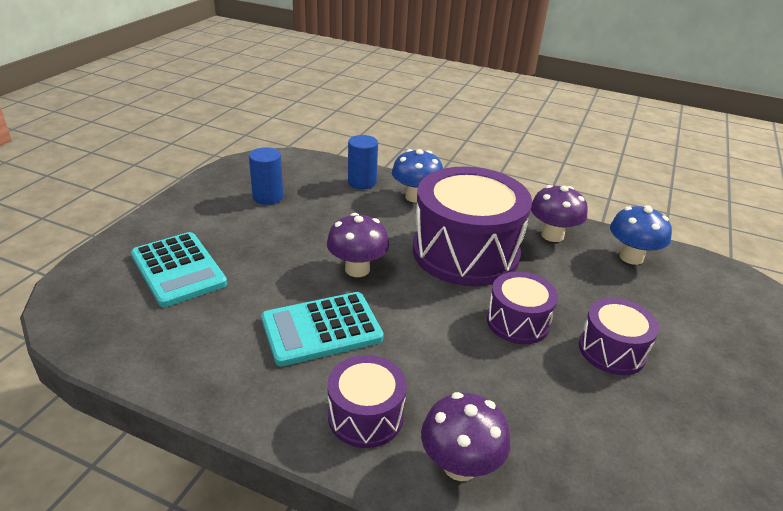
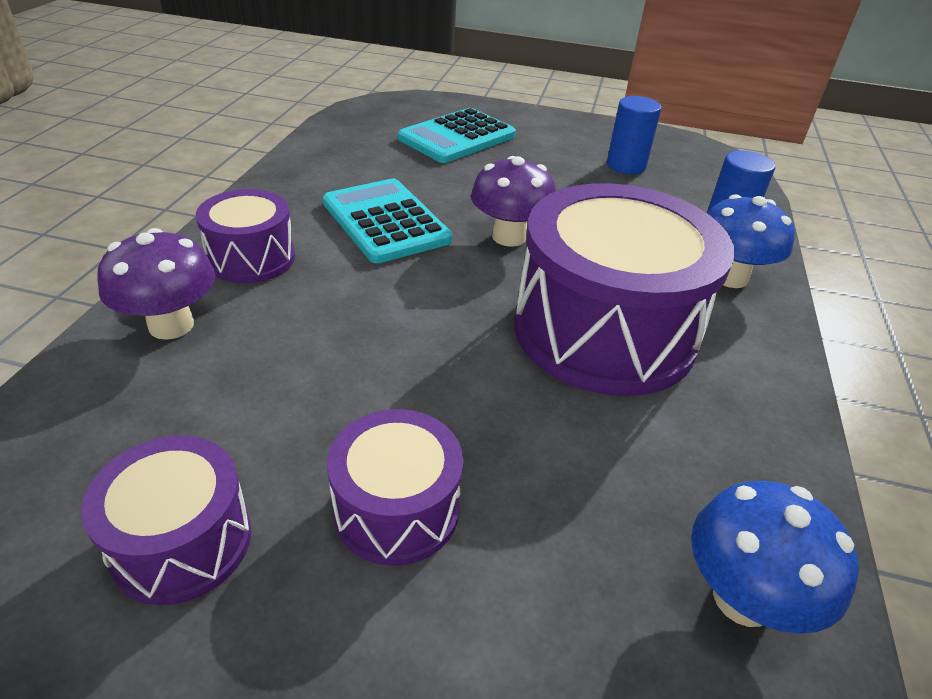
camera: 80 degrees right, 5 degrees up
(517, 322) = (443, 386): purple drum -> purple drum (182, 542)
(552, 235) = (736, 450): purple mushroom -> none

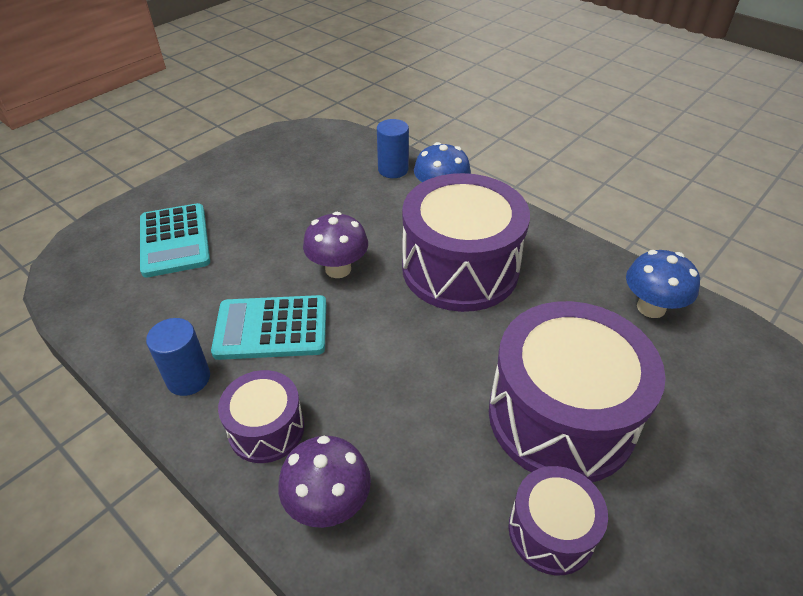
camera: 60 degrees left, 5 degrees up
(396, 509) = (561, 416): purple drum -> purple drum, size x1.96
(626, 165) = (291, 174): blue cylinder -> blue cylinder (188, 378)

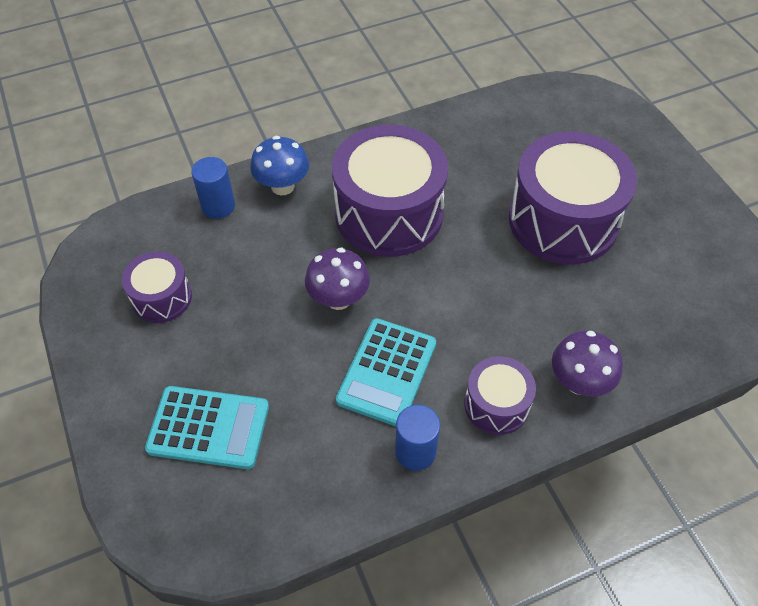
camera: 65 degrees left, 10 degrees up
(551, 531) = (643, 266): purple drum -> purple drum (162, 297)
(651, 307) = (493, 123): blue mushroom -> none

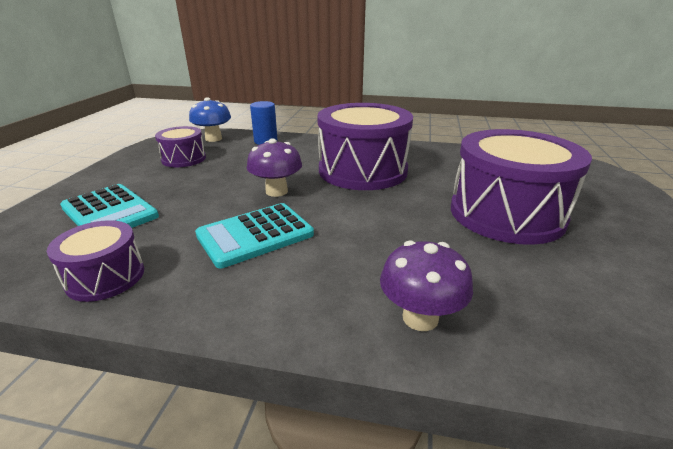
camera: 35 degrees right, 25 degrees down
(282, 186) = (311, 144): blue mushroom -> blue mushroom (213, 139)
(415, 451) = (206, 289): blue cylinder -> none
(496, 404) = (315, 293): purple drum -> purple drum (105, 277)

